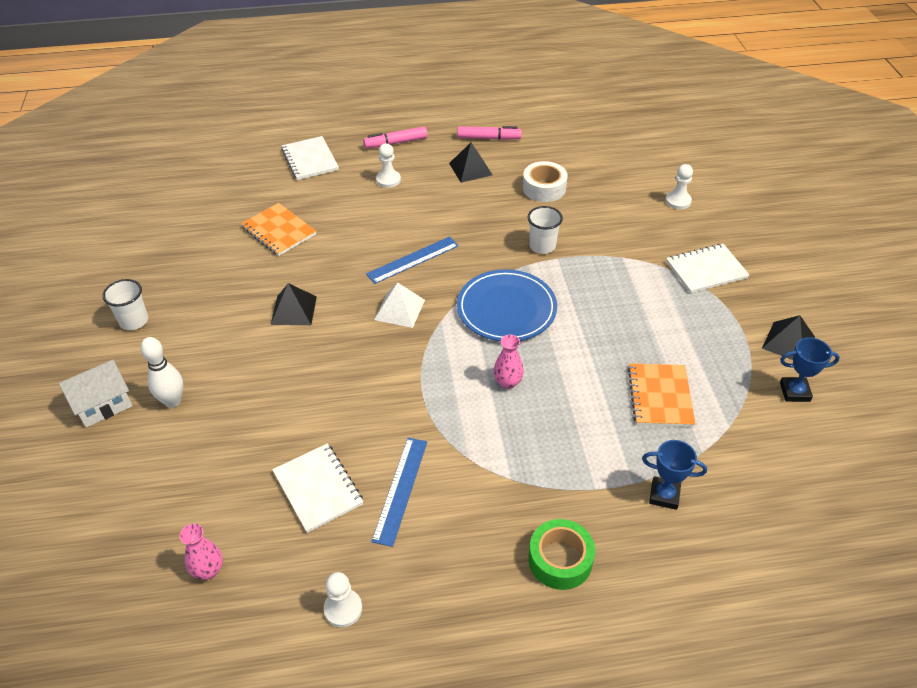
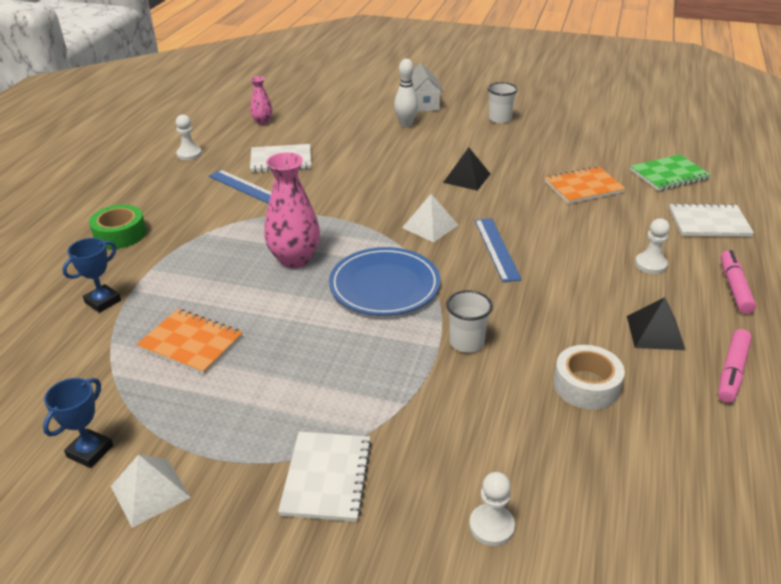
camera: 115 degrees right, 10 degrees down
(233, 186) = (669, 175): none -> green notebook
(507, 382) = (295, 259): pink vase -> pink vase, size x1.85
(788, 342) = (150, 491): black pyramid -> white pyramid

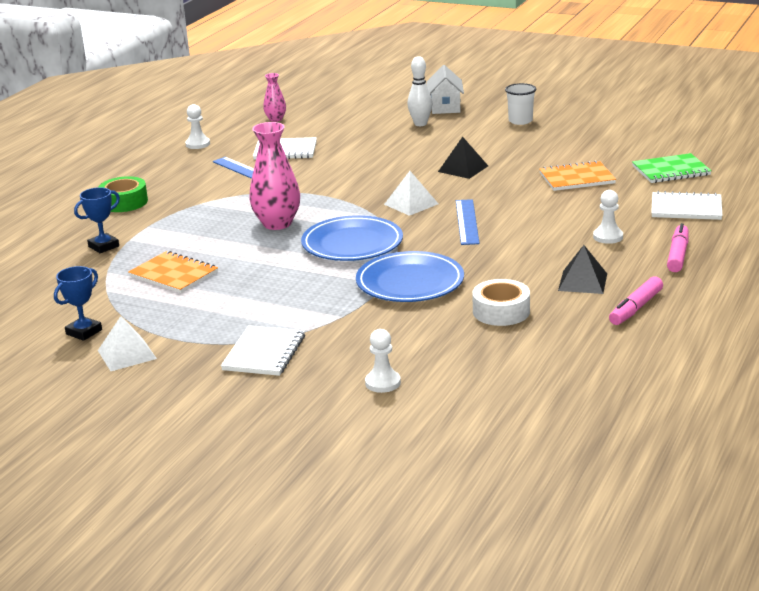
camera: 10 degrees right, 10 degrees down
(466, 342) = (410, 282): white cup -> blue plate

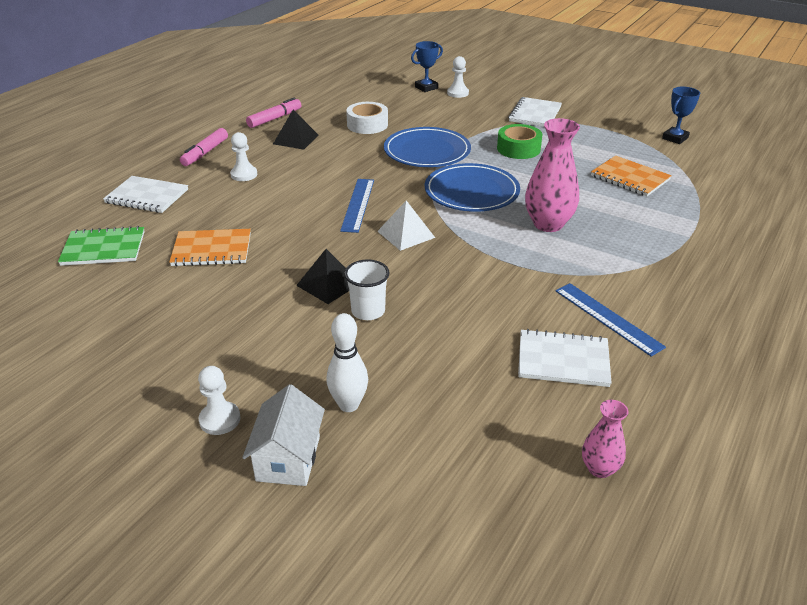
camera: 175 degrees left, 10 degrees up
(103, 246) = (719, 215): blue trophy -> blue trophy (426, 87)
(124, 202) = (743, 278): green tape -> green tape (518, 149)
(127, 354) = (631, 121): white pyramid -> none
(197, 144) = (711, 402): white pawn -> white pawn (220, 419)
(520, 121) = (193, 386): white cup -> white cup (368, 311)

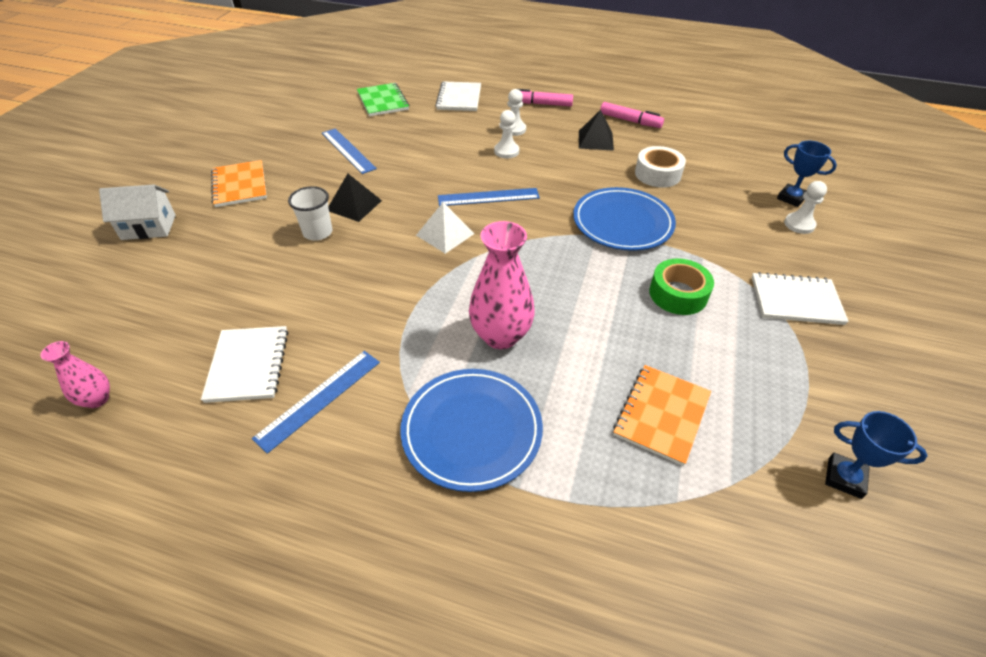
camera: 75 degrees right, 10 degrees up
(207, 282) = (348, 150): none -> blue ruler
(212, 250) = (392, 142): orange notebook -> orange notebook (239, 185)
(220, 419) = (192, 191): white pawn -> white pawn (506, 151)
(349, 405) = (200, 243): white bowling pin -> none
(471, 192) = (547, 267): blue plate -> blue plate (472, 430)

